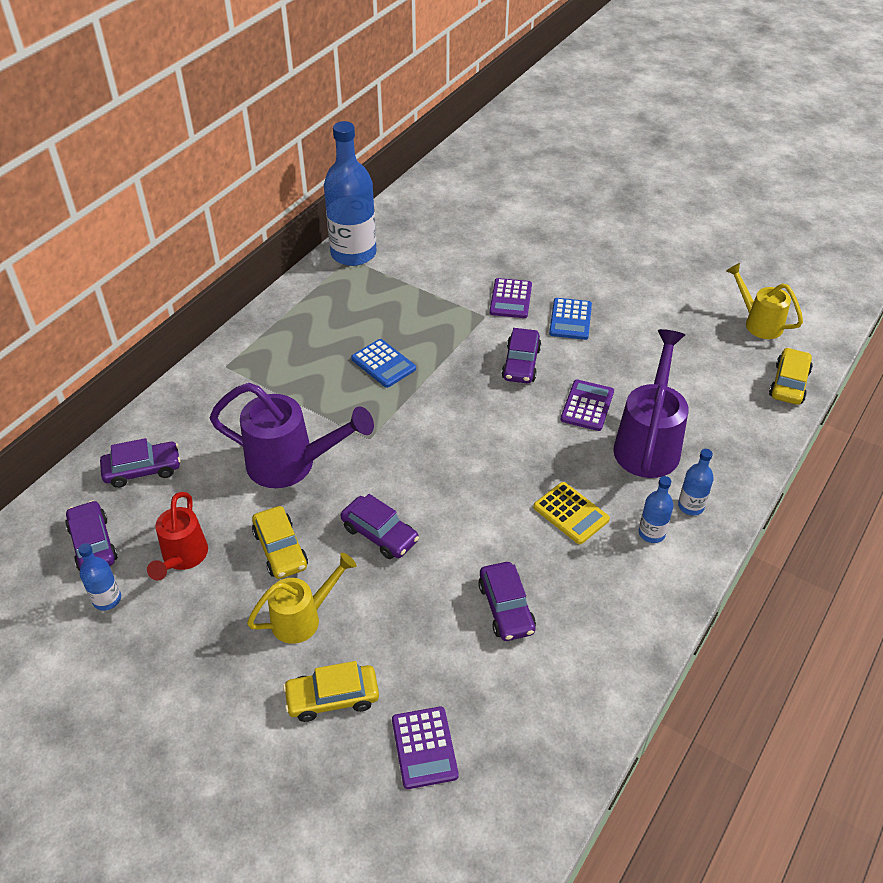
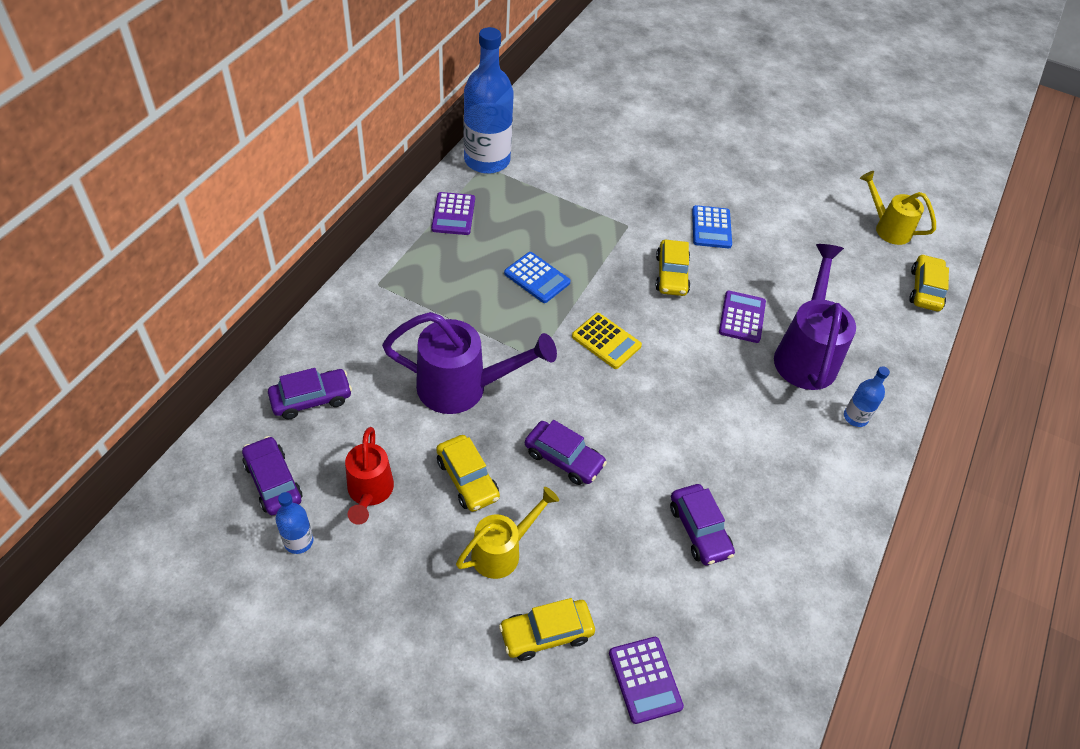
camera: 10 degrees left, 5 degrees up
(510, 299) = (650, 207): purple calculator -> purple calculator (453, 214)
(521, 363) = (671, 275): purple car -> yellow car
(571, 513) = (745, 429): yellow calculator -> yellow calculator (606, 341)
(651, 533) = (824, 446): blue bottle -> none

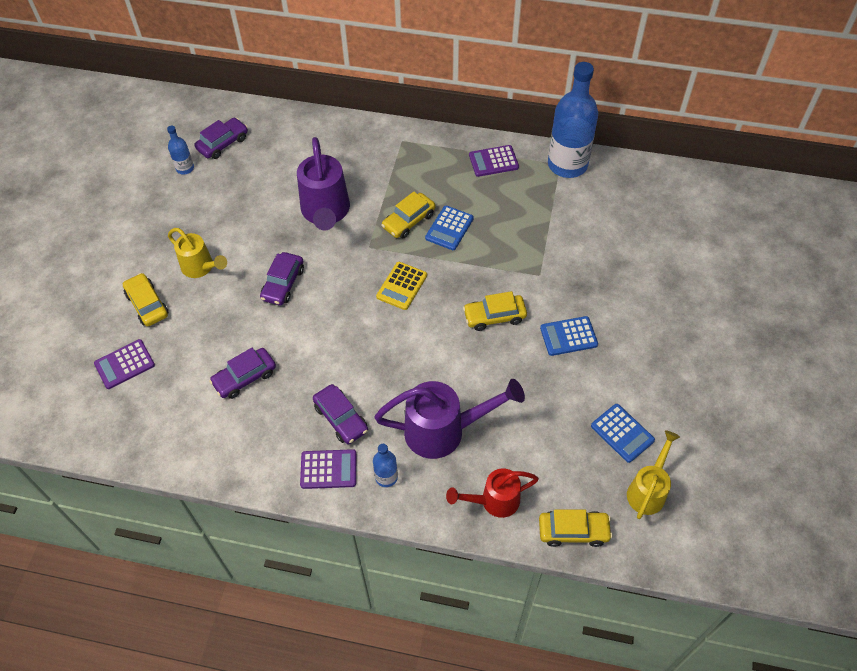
camera: 80 degrees right, 5 degrees up
(311, 399) = (289, 140): purple car -> purple car (341, 418)
(369, 493) = (227, 189): red watering can -> red watering can (494, 501)
(467, 479) = (251, 235): yellow car -> yellow car (408, 221)
(742, 317) = (467, 376): purple calculator -> purple calculator (328, 469)
(827, 225) = (622, 433): none -> blue calculator

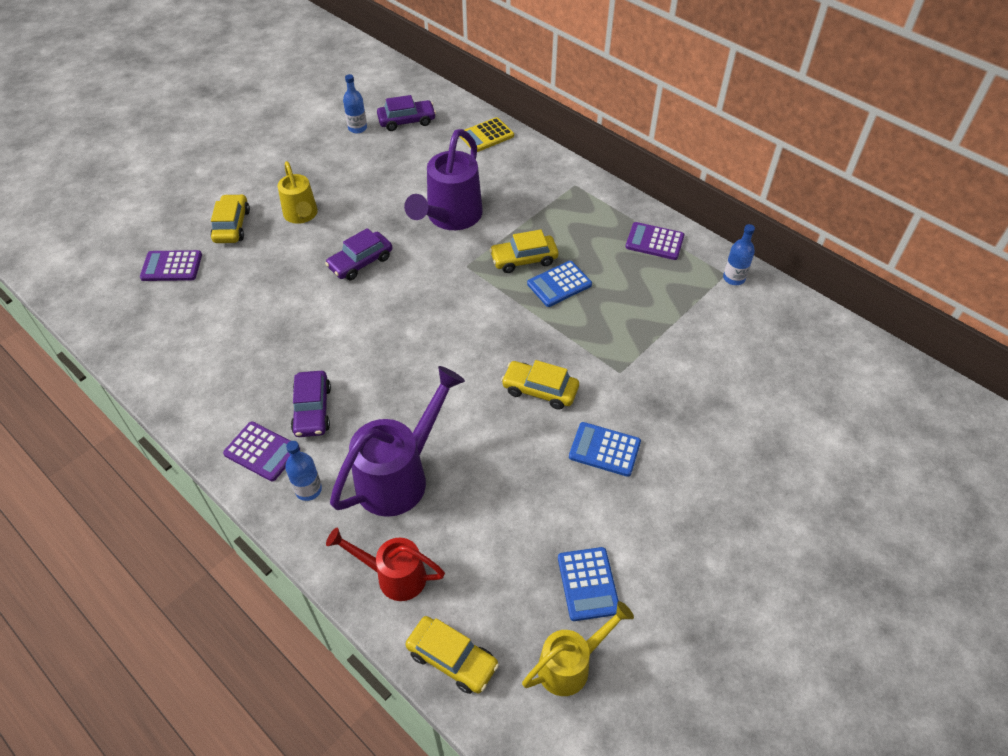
camera: 30 degrees right, 5 degrees down
(245, 377) = (259, 328): purple car -> none
(402, 286) = (469, 316): yellow calculator -> yellow calculator (486, 135)
(444, 431) = (400, 475): purple watering can -> purple watering can turned 75 degrees counterclockwise
(567, 164) = (734, 278): blue bottle -> blue bottle, size x0.45

